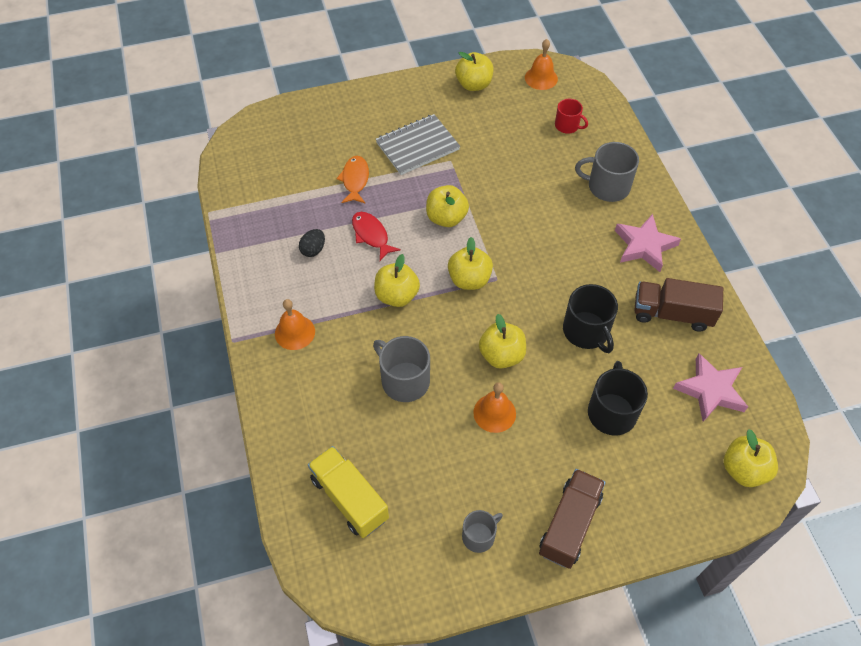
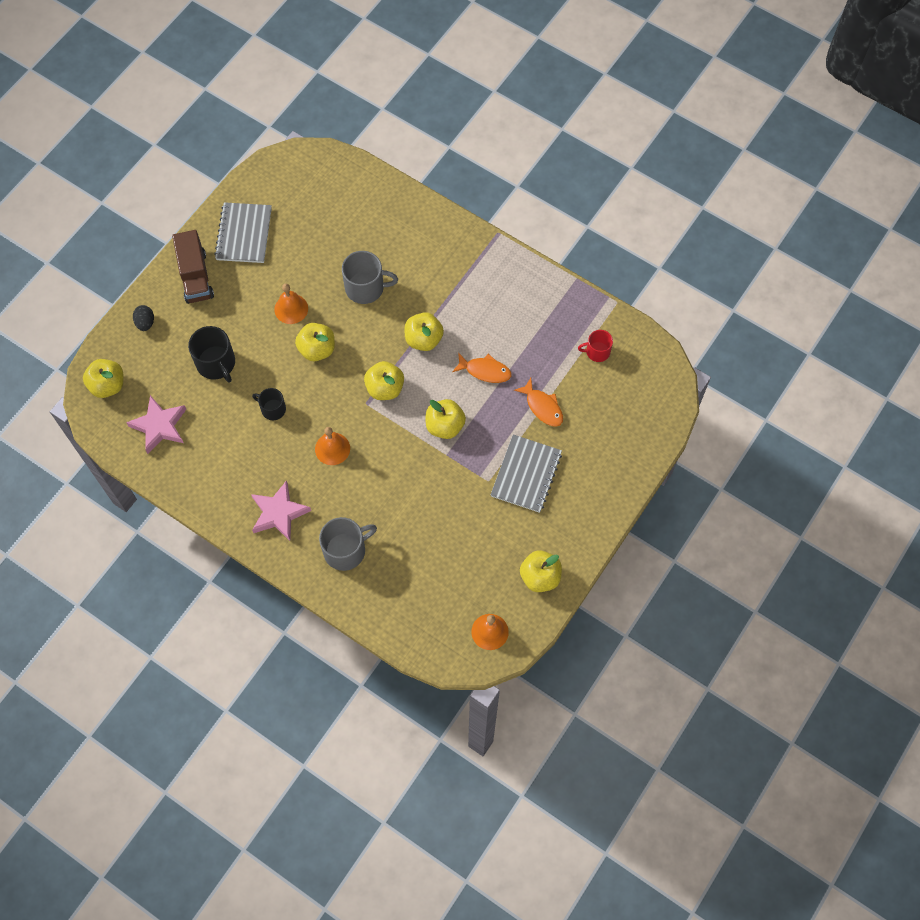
camera: 140 degrees right, 10 degrees up
(295, 332) = (465, 266): orange bell -> orange bell (332, 448)
(313, 250) = (513, 329): black egg -> black egg (145, 323)
(349, 498) = (335, 200): yellow truck -> none
(371, 235) = (485, 371): red fish -> orange fish
(479, 536) = (244, 234): grey mug -> grey notebook
(567, 126) = (424, 592): red mug -> red mug (597, 351)
(586, 331) = (272, 409): black mug -> black mug, size x0.61
(672, 314) = (221, 467): brown truck -> none

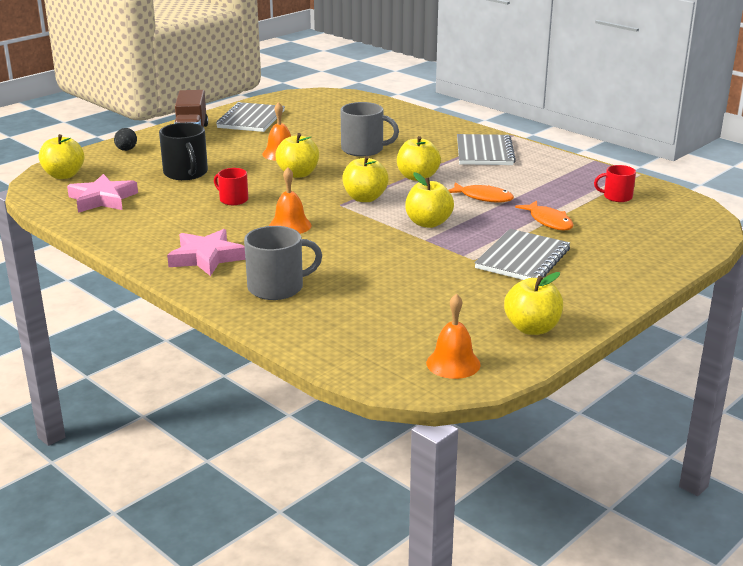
camera: 10 degrees right, 40 degrees down
(272, 409) = (233, 199): black mug -> red mug
(477, 277) = (484, 152): none -> grey notebook

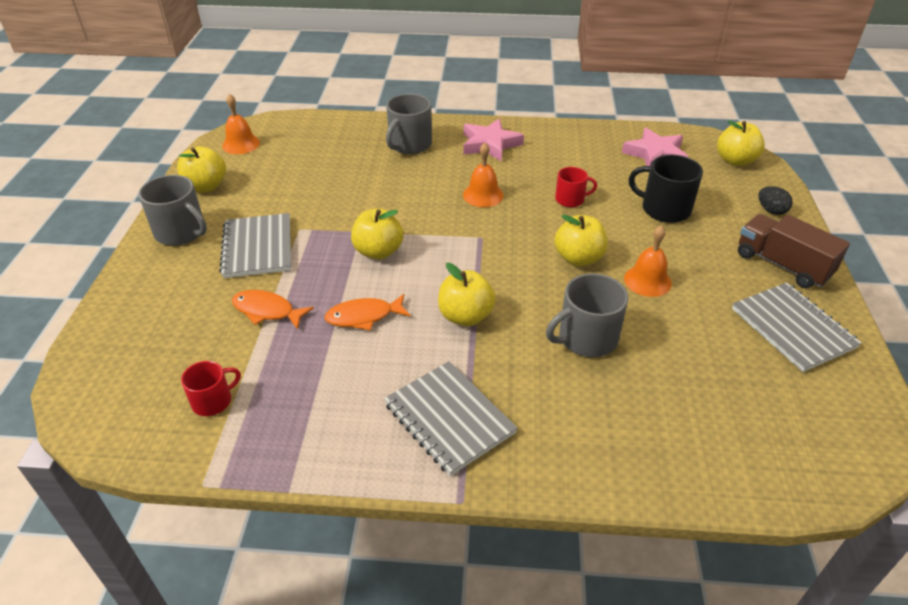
camera: 140 degrees right, 15 degrees up
(365, 198) = (472, 256): yellow apple -> none
(585, 295) = (181, 232): none -> grey mug

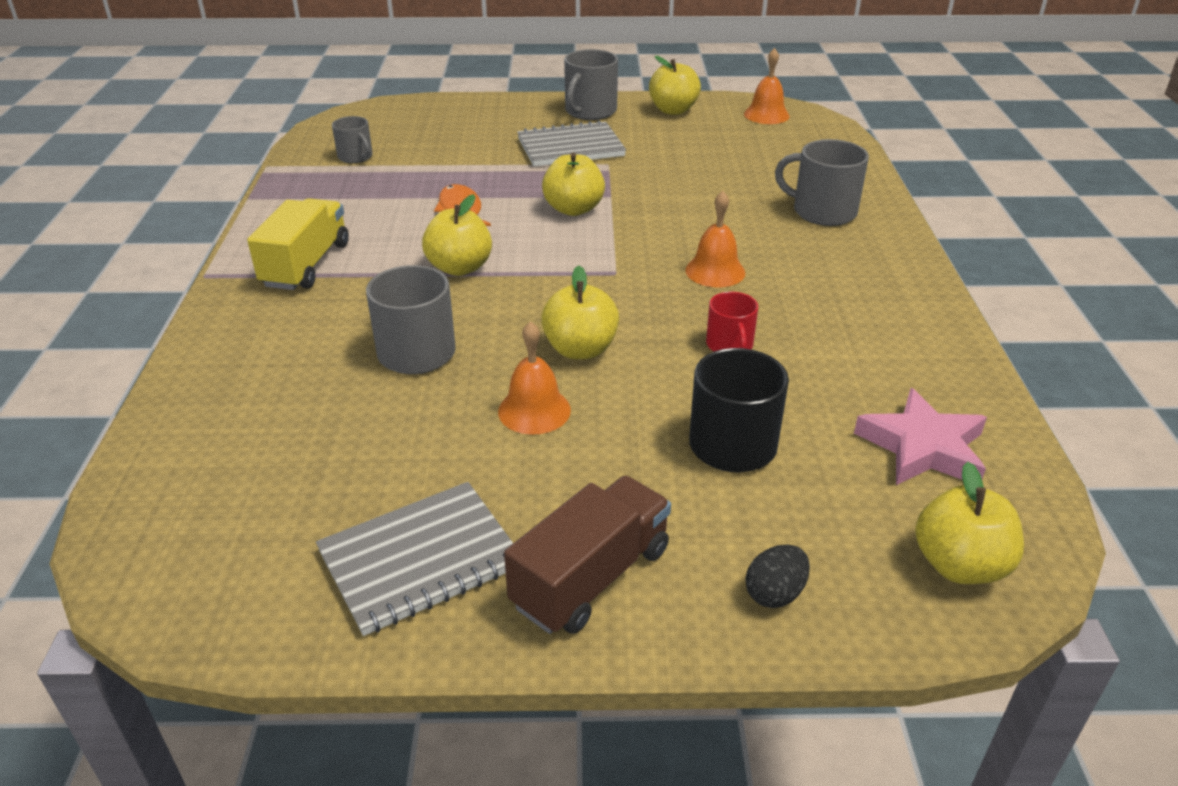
camera: 85 degrees right, 5 degrees down
(213, 401) = (356, 157): red mug -> grey mug
(267, 311) = (471, 164): orange fish -> none
(449, 419) = (306, 265): grey notebook -> yellow truck
(490, 144) = (859, 273): pink star -> none

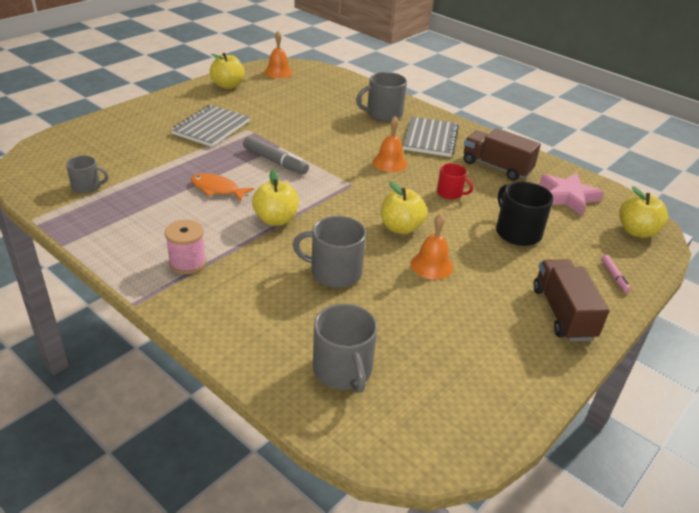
camera: 50 degrees left, 0 degrees up
(306, 265) = (187, 263): yellow truck -> pink spool
(420, 560) = (503, 353): grey notebook -> grey notebook (430, 139)
(573, 209) = (275, 161): yellow apple -> grey marker
(590, 111) = (183, 102): grey mug -> grey mug (343, 370)
(775, 593) = (614, 276): black egg -> pink marker
(873, 349) = (496, 167): none -> brown truck

